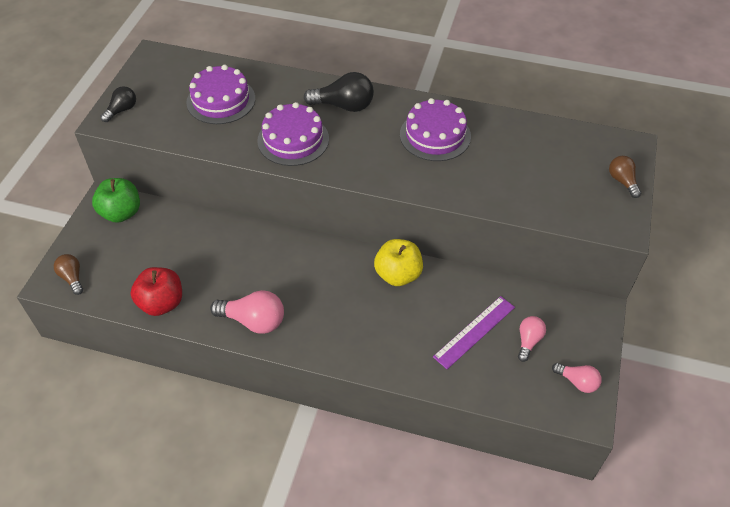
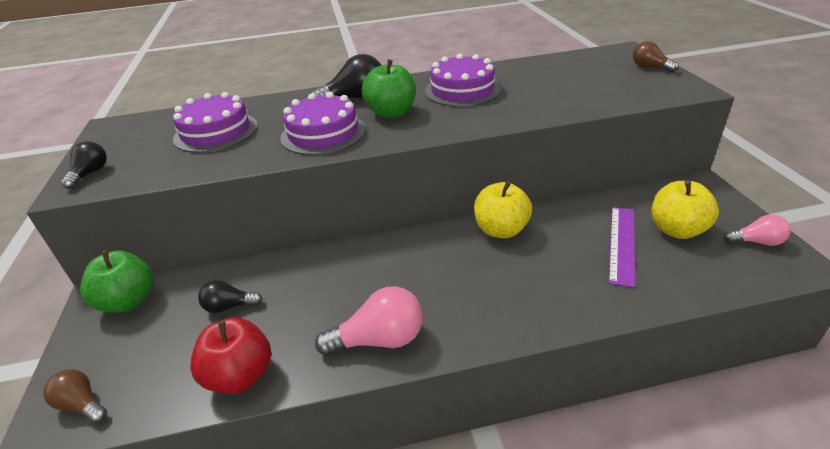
camera: 25 degrees left, 15 degrees down
(179, 248) = (229, 306): none -> black light bulb
(358, 139) = (391, 113): none -> green apple
(528, 341) = (676, 230): pink light bulb -> yellow apple

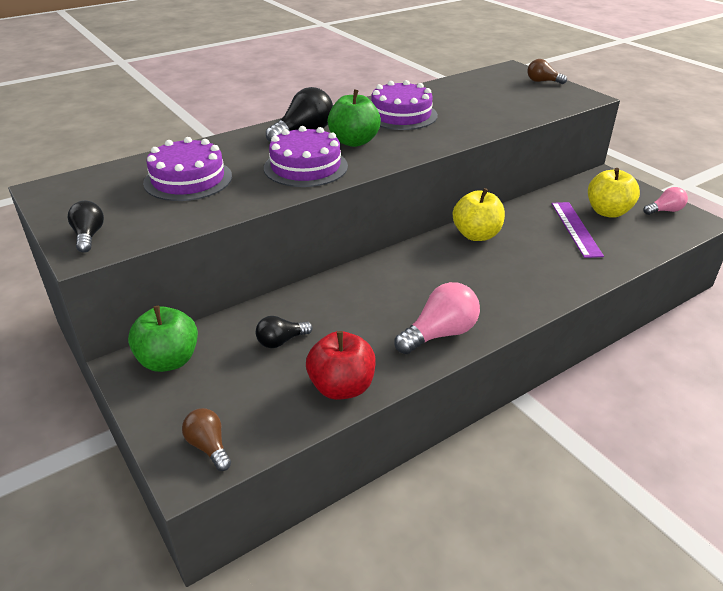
camera: 25 degrees left, 0 degrees up
(82, 404) = (209, 446): brown light bulb -> brown light bulb turned 45 degrees clockwise

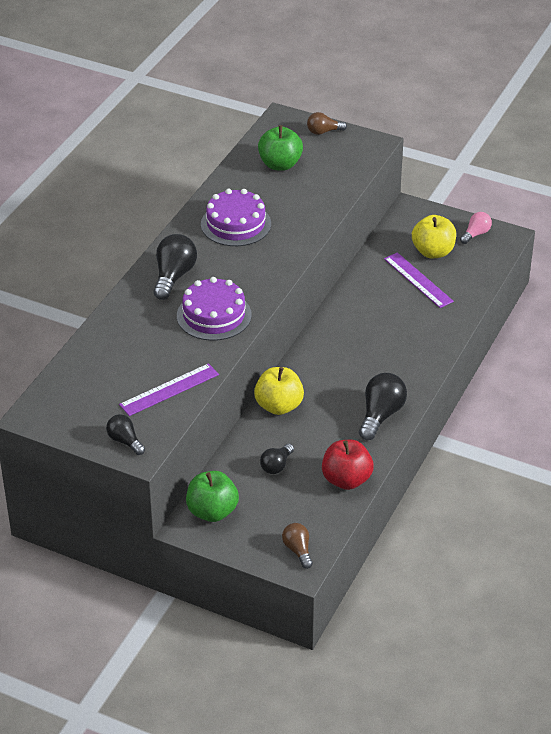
camera: 30 degrees left, 5 degrees up
(188, 179) = (135, 363): purple cake -> none
(189, 208) = (169, 389): none -> purple ruler
(209, 446) = (298, 550): brown light bulb -> brown light bulb turned 45 degrees clockwise
(354, 142) = (226, 272): green apple -> green apple (280, 164)
(440, 334) = (381, 415): pink light bulb -> black light bulb
(476, 235) = (346, 316): yellow apple -> yellow apple (279, 406)

